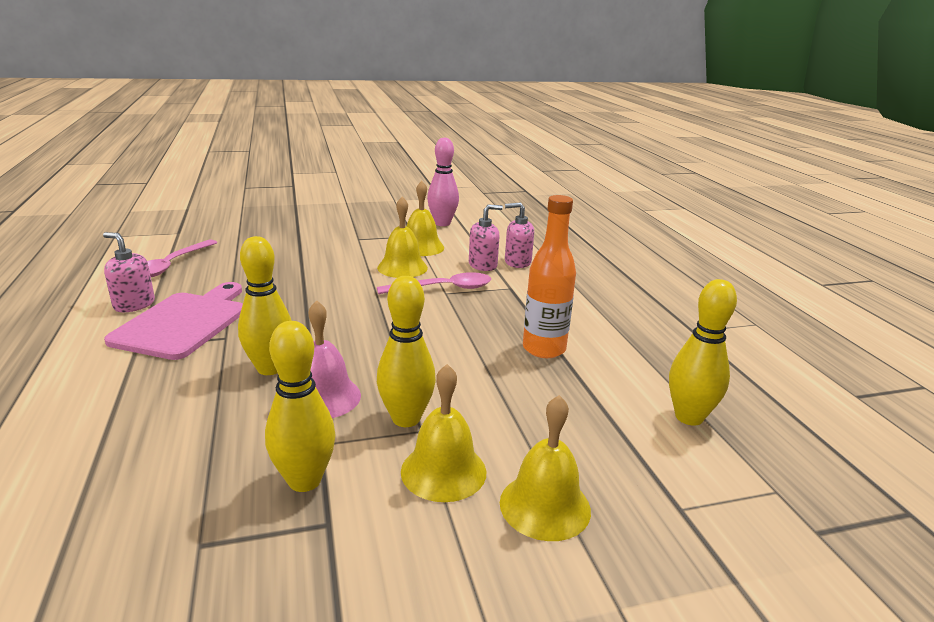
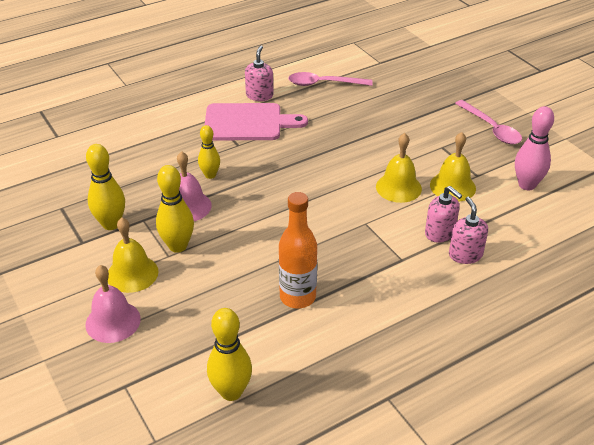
camera: 75 degrees right, 15 degrees up
(270, 368) = (210, 175): yellow bowling pin -> yellow bowling pin, size x0.66
(443, 288) = (372, 220): pink spoon -> pink spoon (491, 128)
(545, 506) = (113, 321): yellow bell -> pink bell

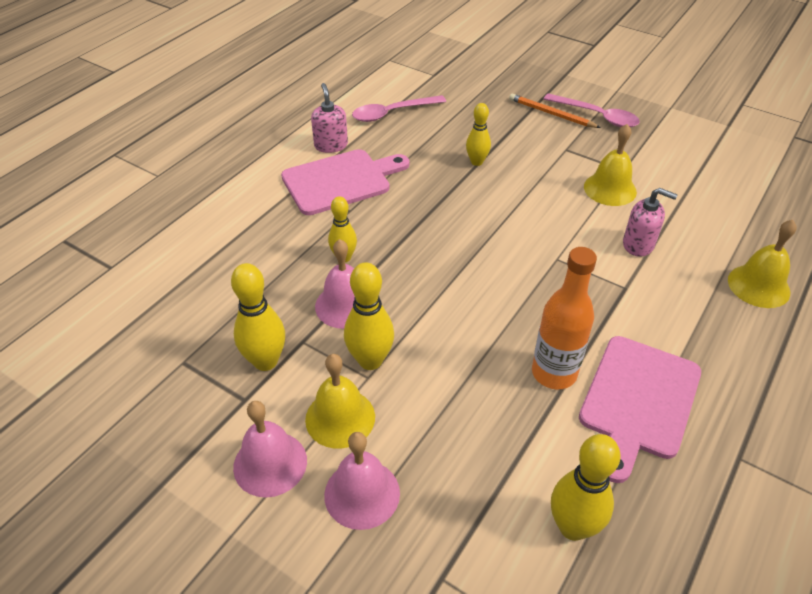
camera: 25 degrees left, 5 degrees up
(71, 284) = (270, 463): none -> pink bell
(344, 336) = (638, 401): none -> pink cutting board
(360, 137) = (476, 162): none -> yellow bowling pin
(398, 187) = (558, 207): yellow bell -> yellow bell (758, 286)
(453, 117) = (551, 114): none -> orange pencil
(465, 254) = (680, 260): pink soap dispenser -> none
(527, 185) = (676, 165): pink bowling pin -> none

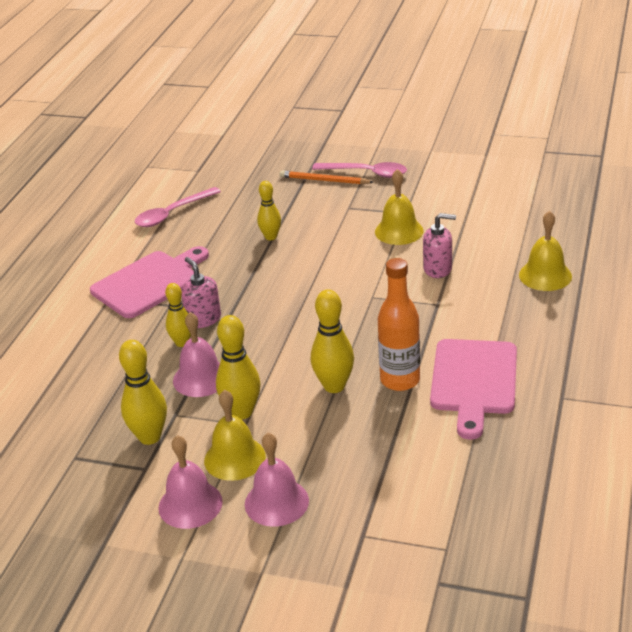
camera: 15 degrees left, 10 degrees down
(331, 145) = (125, 255): pink soap dispenser -> pink soap dispenser (203, 319)
(573, 527) = (451, 475): yellow bowling pin -> yellow bowling pin (334, 386)

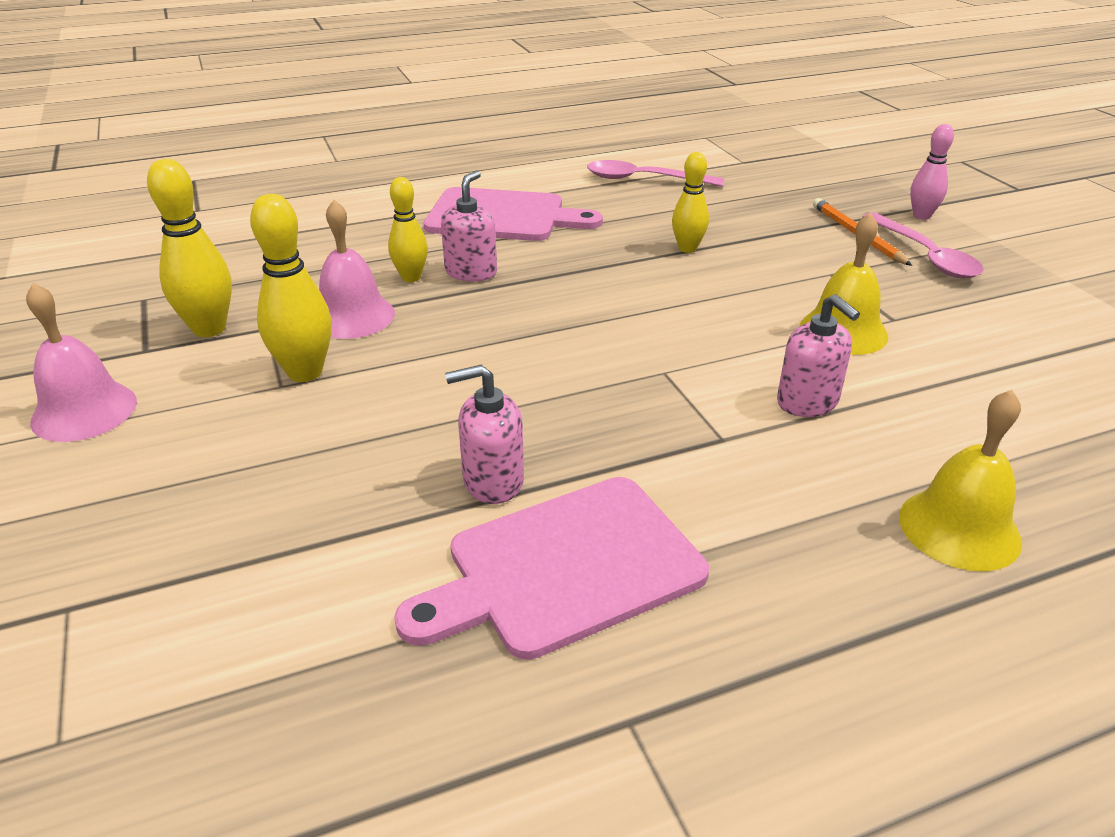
camera: 50 degrees right, 0 degrees up
(234, 458) = (201, 406): yellow bell -> none
(276, 502) = (118, 482): pink bell -> none
(331, 152) = (921, 216): none -> pink bowling pin
(334, 386) = (423, 424): yellow bowling pin -> none
(400, 380) = (492, 481): orange bottle -> pink soap dispenser

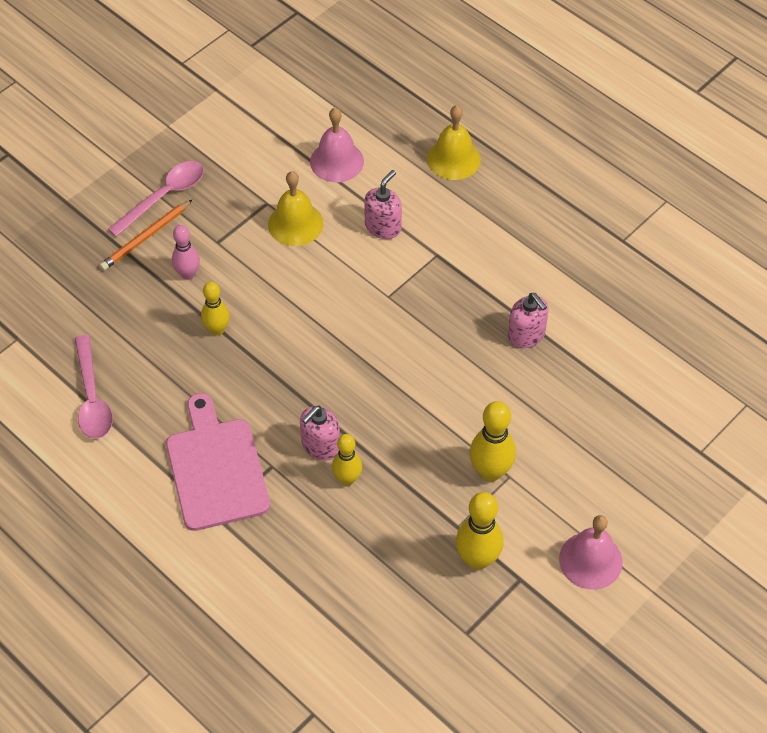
camera: 115 degrees left, 20 degrees up
(352, 316) = (416, 485): pink bell -> pink bell (337, 161)
(471, 272) = (320, 446): pink soap dispenser -> pink soap dispenser turned 45 degrees counterclockwise
(565, 567) = (563, 285): pink cutting board -> none
(921, 216) = (91, 205): pink bowling pin -> pink bowling pin (188, 274)

